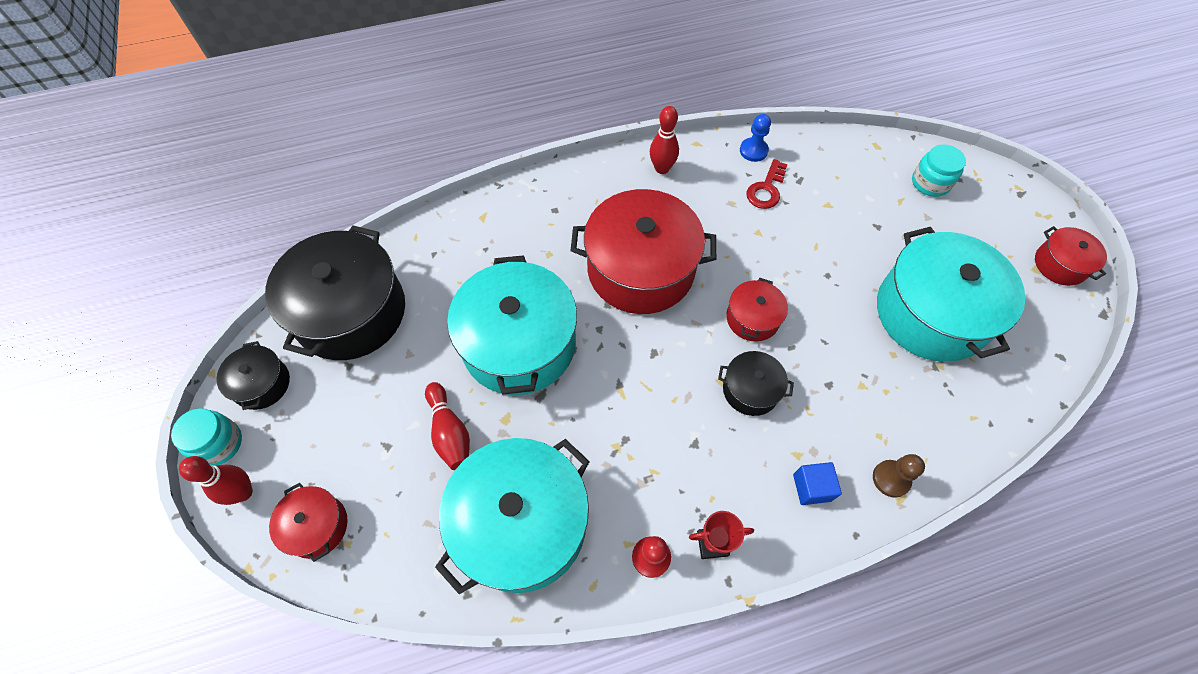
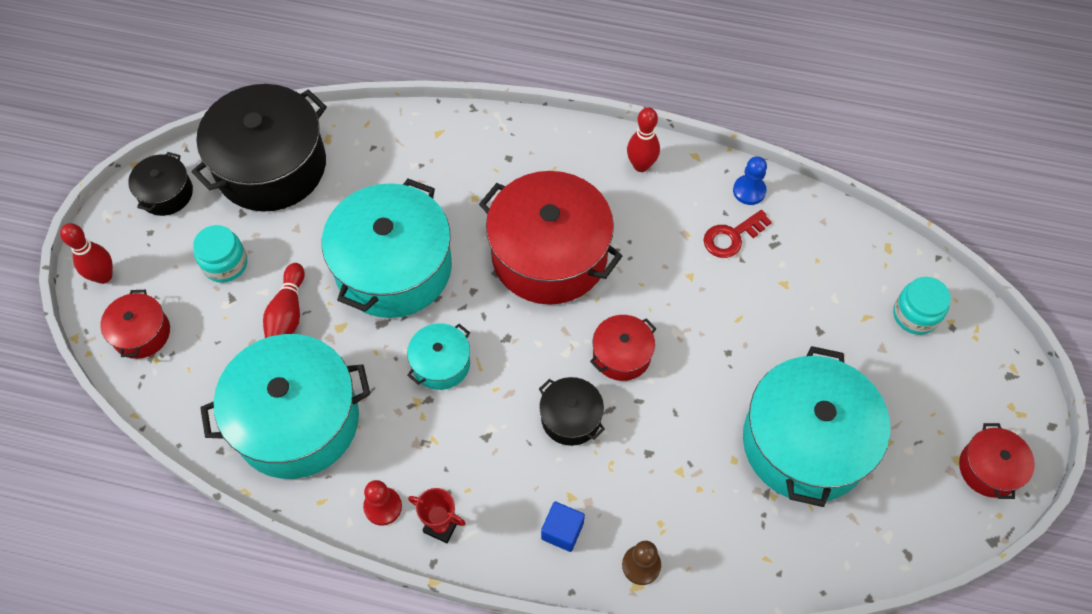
camera: 30 degrees right, 0 degrees up
(218, 443) = (107, 226): turquoise jar -> turquoise jar (225, 264)
(614, 403) = (441, 363): none -> turquoise pot

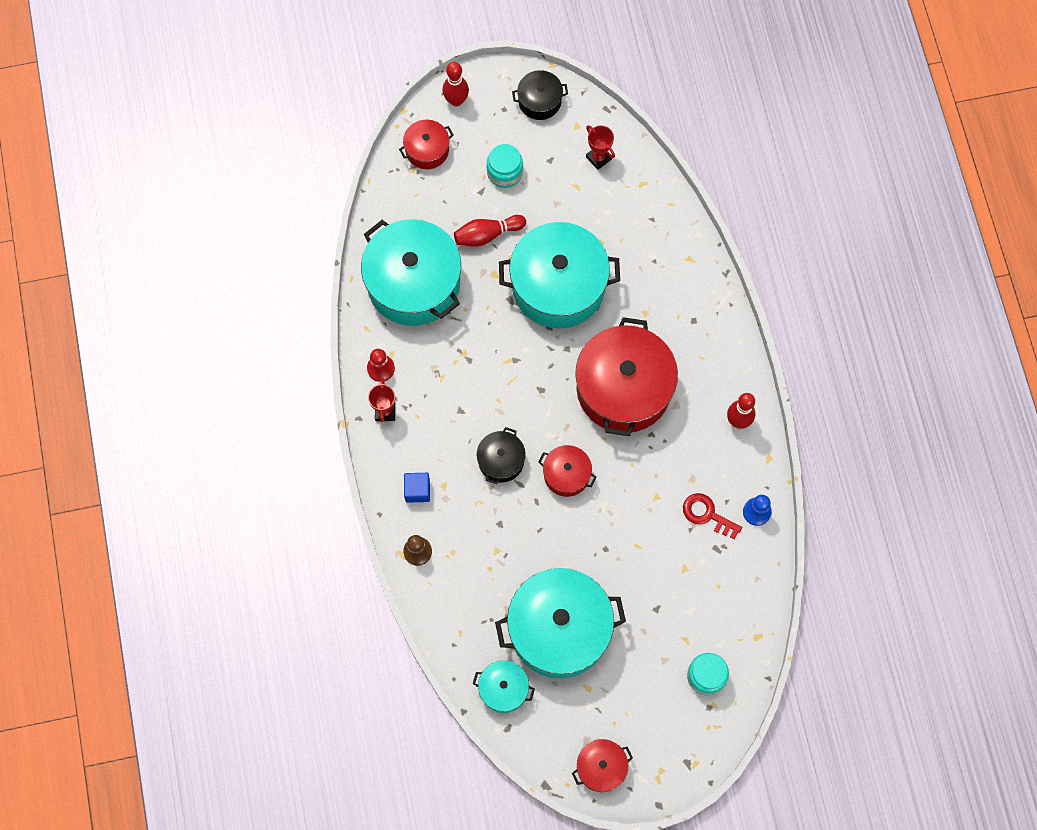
camera: 65 degrees right, 10 degrees up
(271, 166) = (598, 158): black pot -> red trophy
(441, 363) = (499, 355): turquoise pot -> turquoise pot (503, 689)

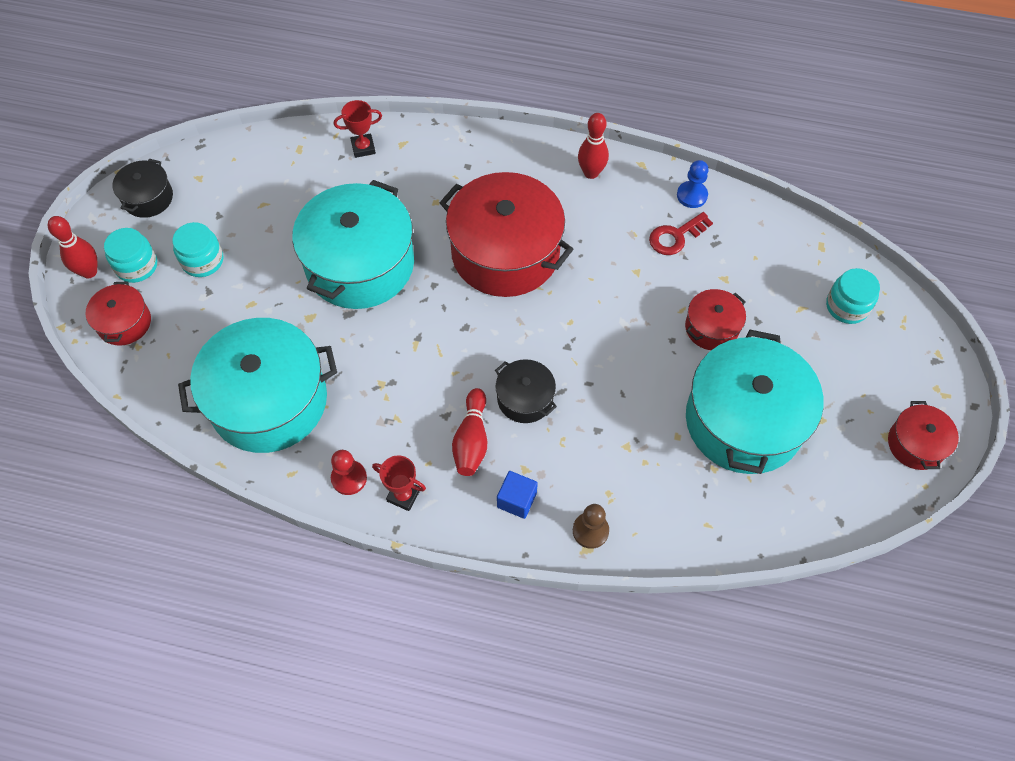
camera: 65 degrees left, 10 degrees down
(477, 129) = (137, 266): none -> turquoise jar
(487, 235) = (261, 305): red bowling pin -> red bowling pin (471, 440)
(503, 689) = (792, 506): turquoise pot -> none
(566, 474) = (572, 342): red pot -> red pot (711, 328)
(598, 158) = (246, 173): red trophy -> red trophy (363, 148)

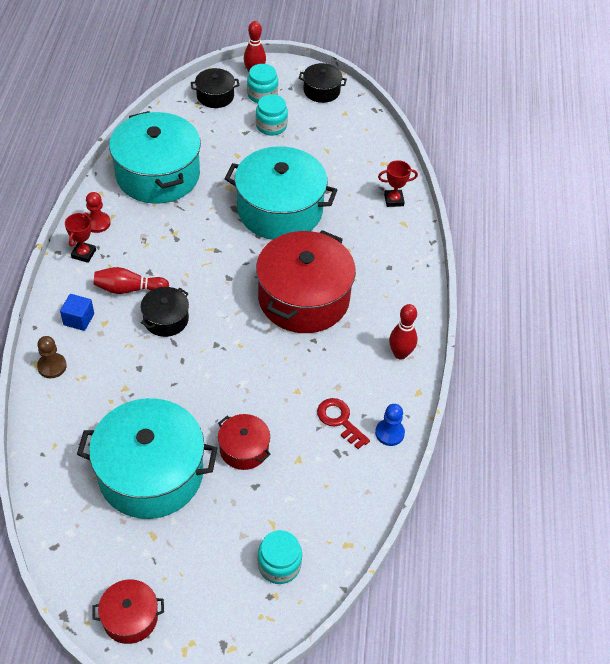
camera: 80 degrees right, 10 degrees down
(124, 323) = (215, 96): red pot -> black pot
(363, 148) = (393, 200): red trophy -> red trophy turned 75 degrees counterclockwise

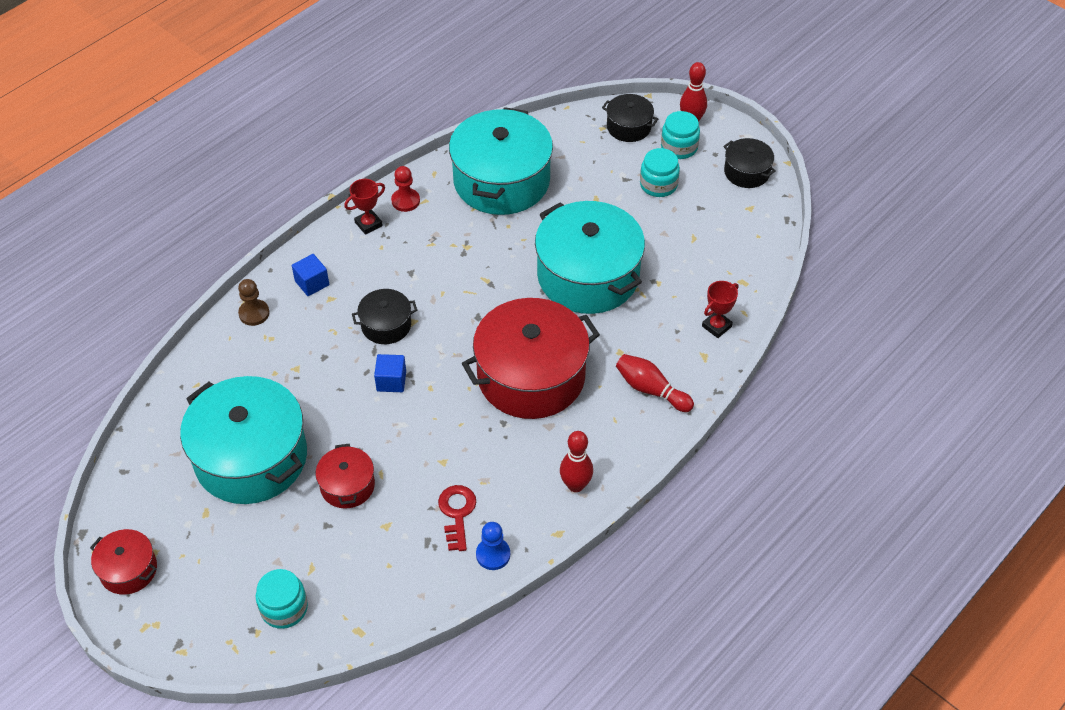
camera: 40 degrees right, 0 degrees up
(129, 289) = (379, 278): red bowling pin -> red bowling pin (651, 390)
(207, 357) = (391, 381): none -> blue cube
(393, 200) = (716, 326): red trophy -> red trophy turned 75 degrees counterclockwise

